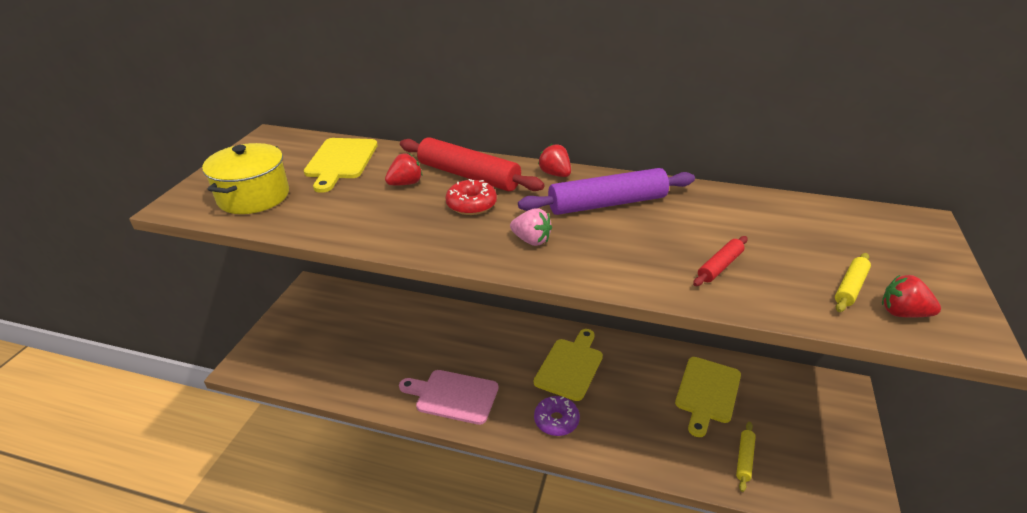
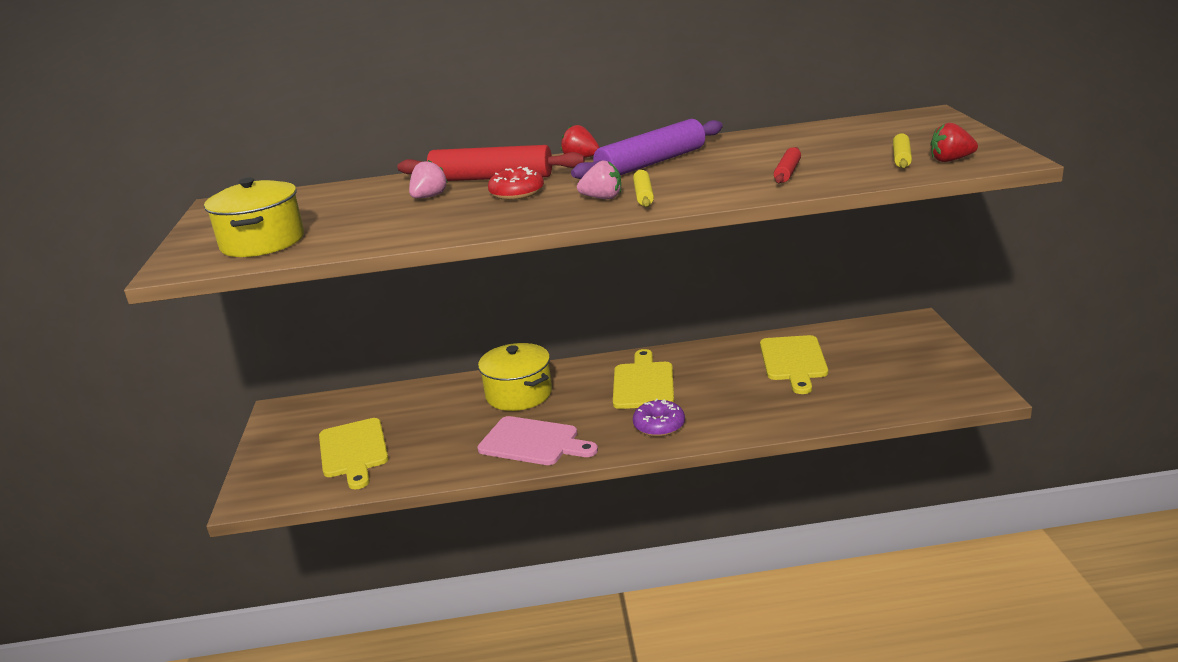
camera: 20 degrees left, 10 degrees down
(340, 161) = (333, 200): yellow cutting board -> yellow cutting board (353, 451)
(405, 183) = (429, 197): red strawberry -> pink strawberry
(453, 396) = (533, 442): pink cutting board -> pink cutting board turned 150 degrees counterclockwise
(472, 338) = (519, 394): none -> yellow pot
(744, 459) = (858, 394): yellow rolling pin -> yellow rolling pin (643, 195)

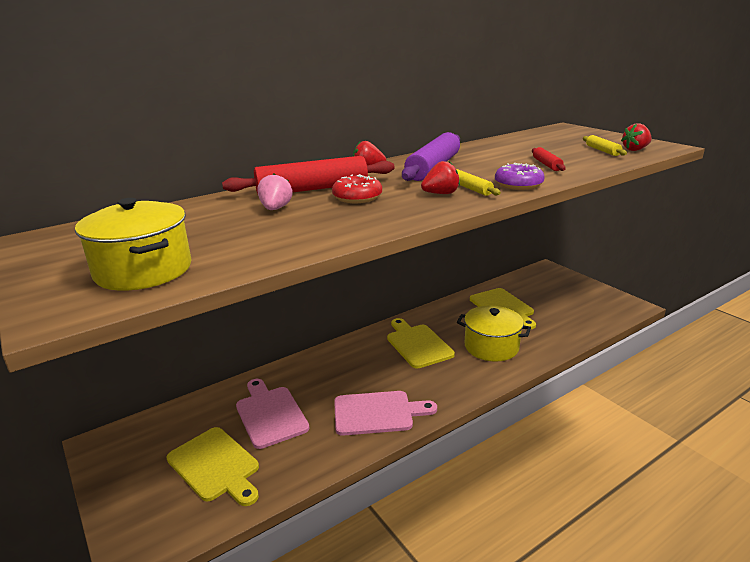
camera: 30 degrees left, 0 degrees up
(434, 419) = (270, 414): none -> pink cutting board
(519, 394) = (327, 374): yellow pot -> yellow pot (491, 347)
(602, 198) = (441, 194): pink strawberry -> red strawberry
(659, 426) = (461, 374): purple donut -> purple donut (518, 185)

